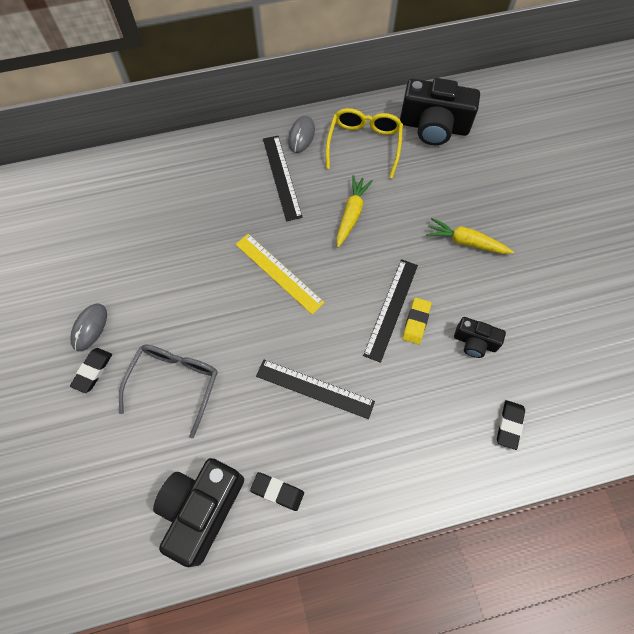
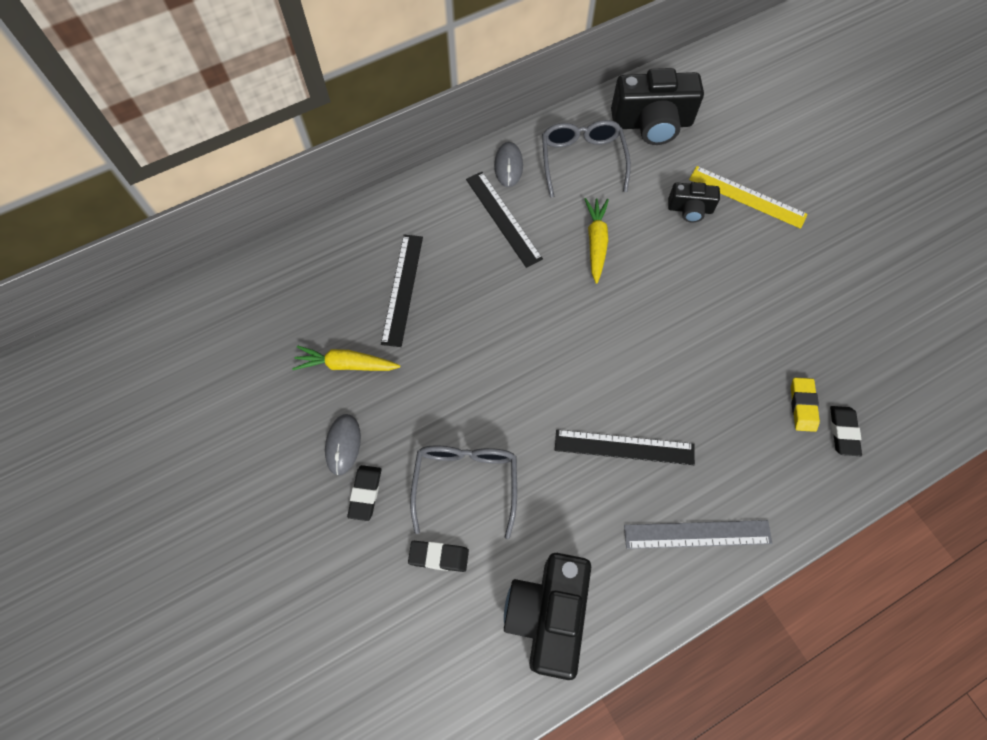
camera: 15 degrees left, 0 degrees up
(277, 491) = (624, 571): black eraser -> black eraser (439, 556)
(279, 273) = (538, 328): yellow ruler -> yellow ruler (747, 197)
(350, 477) = (697, 534): none -> grey ruler
(364, 144) = (582, 160): yellow glasses -> grey glasses
(391, 309) = (676, 338): black ruler -> black ruler (402, 289)
(416, 322) = (708, 345): yellow eraser -> yellow eraser (802, 406)
(466, 242) = (730, 244): yellow carrot -> yellow carrot (346, 364)
(475, 342) = (777, 352): black camera -> black camera (690, 209)

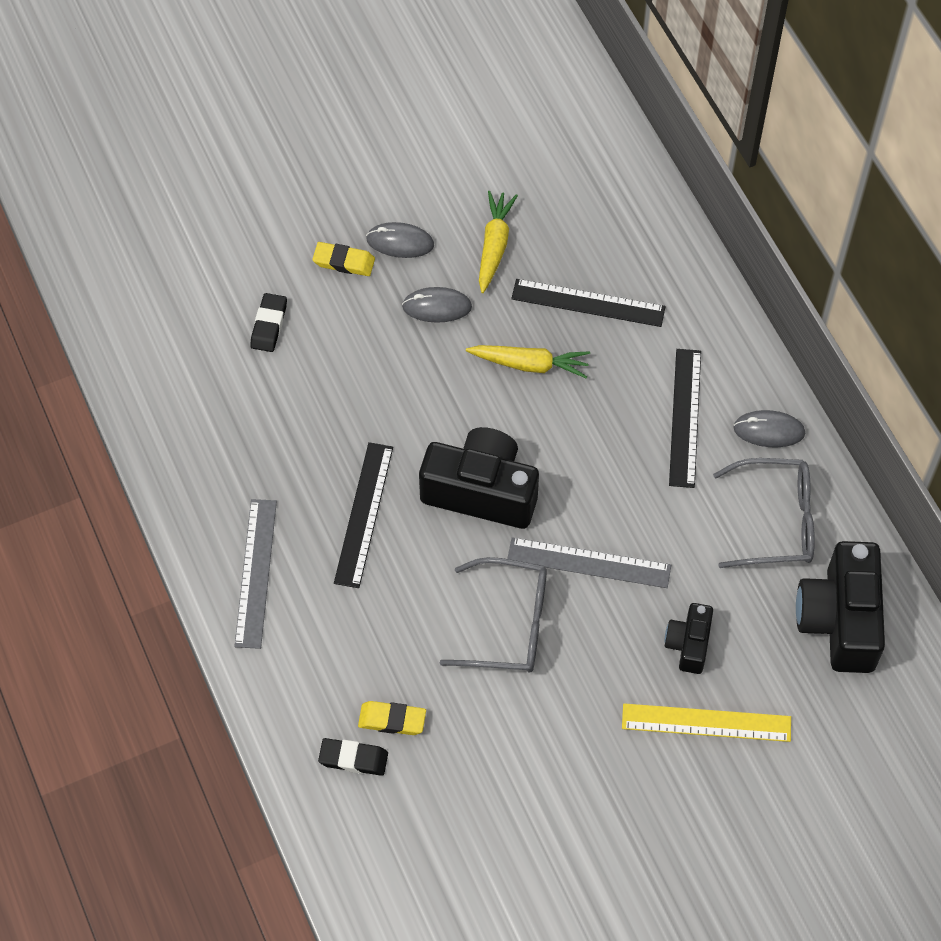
camera: 95 degrees right, 5 degrees down
(365, 493) = (344, 262): black eraser -> yellow eraser
(411, 406) = (437, 307): none -> grey mouse
(466, 483) = (343, 354): grey glasses -> grey glasses (508, 625)
(503, 218) = (684, 417): black ruler -> black ruler turned 60 degrees counterclockwise
(547, 615) = (196, 418): black camera -> black camera (481, 491)
(596, 242) = (642, 521): yellow carrot -> yellow carrot (530, 364)
(638, 275) = (589, 563): none -> grey ruler
(747, 197) = (706, 722): yellow ruler -> yellow ruler turned 60 degrees clockwise

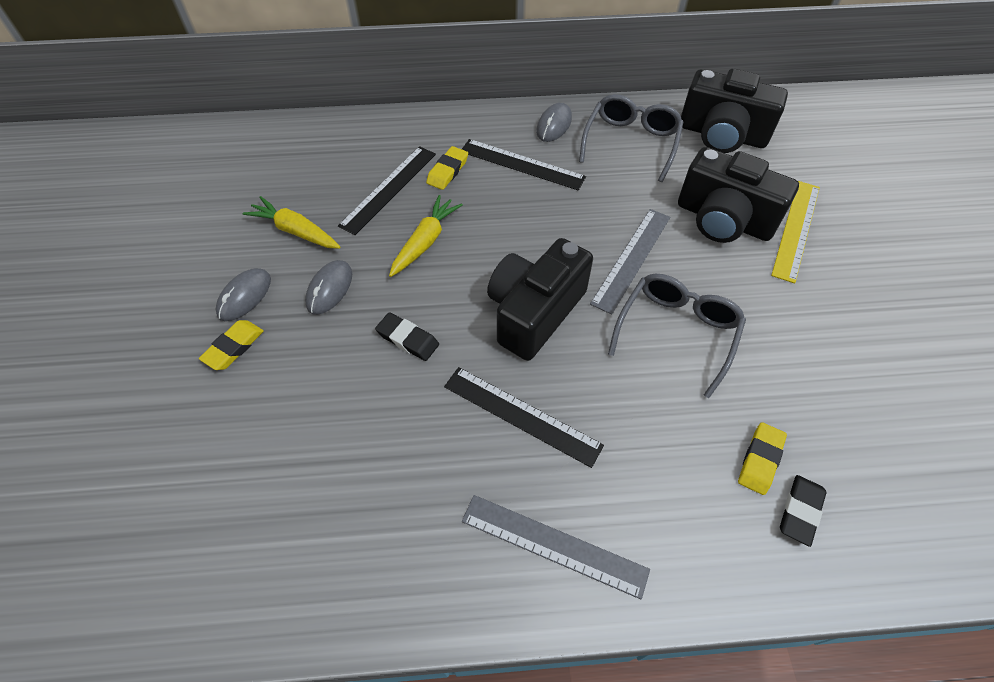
camera: 70 degrees left, 5 degrees down
(269, 325) = (261, 437): black eraser -> black eraser (408, 339)
(640, 348) = (447, 171): none -> yellow eraser
(689, 644) = (723, 219): black camera -> black camera, size x1.89

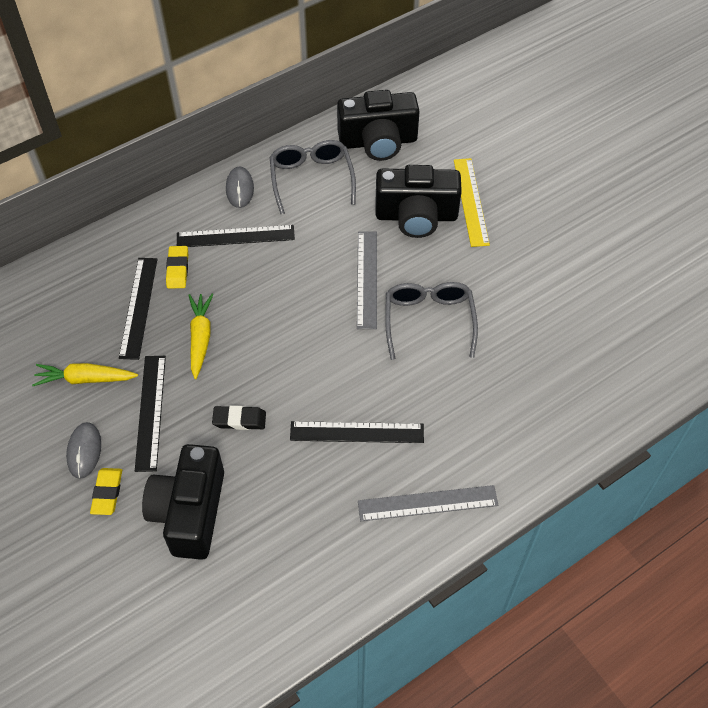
camera: 30 degrees left, 0 degrees up
(329, 289) = (150, 412): grey mouse -> black ruler
(534, 312) = (320, 354): black camera -> black camera (190, 512)
(760, 460) = (525, 383): yellow eraser -> none
(800, 511) = (564, 403): black eraser -> none

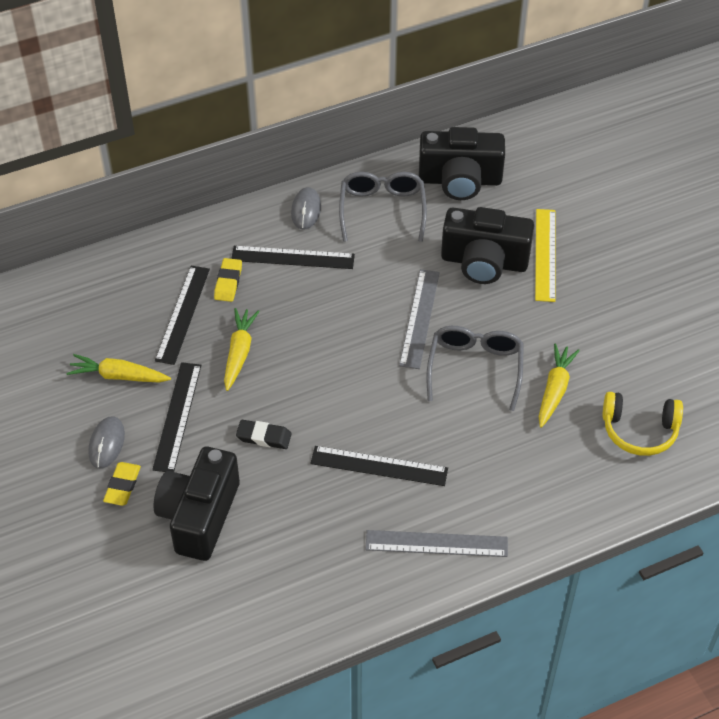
camera: 10 degrees right, 5 degrees down
(507, 331) = (554, 390): none -> yellow carrot
(594, 359) = (639, 431): none -> yellow headphones

